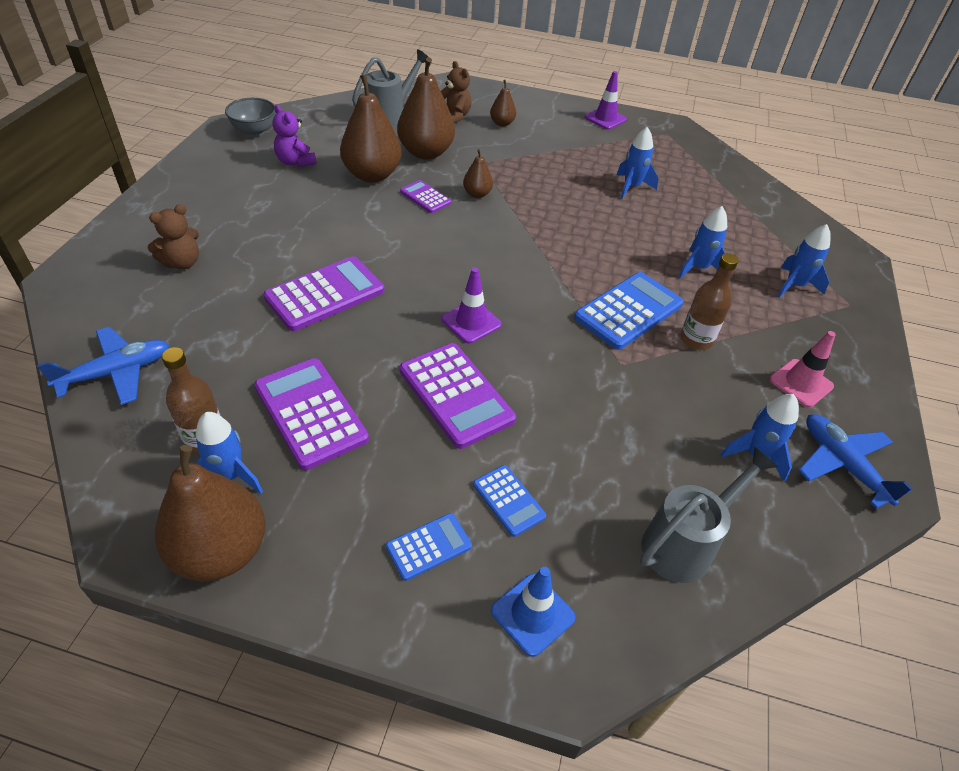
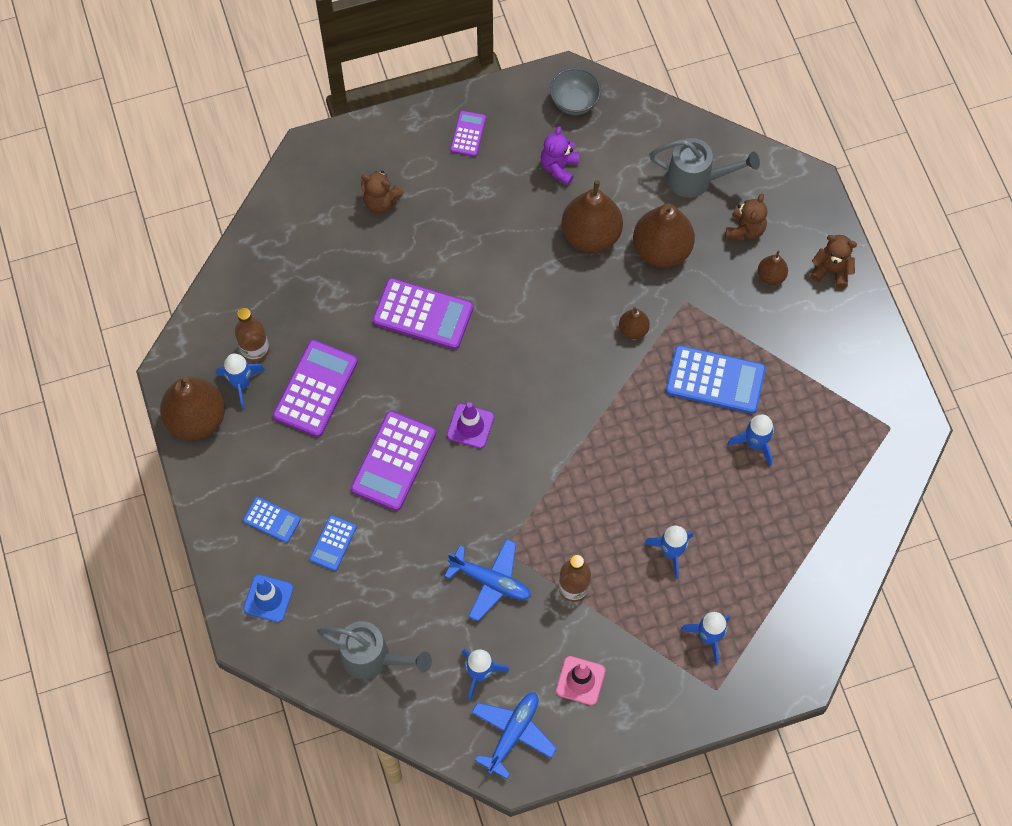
camera: 60 degrees right, 20 degrees up
(117, 372) = (264, 258): blue plane -> blue plane (490, 581)
(425, 197) = (594, 295): purple calculator -> purple calculator (468, 134)
(524, 103) = (831, 270): none -> brown teddy bear
(605, 118) = (868, 358): purple traffic cone -> none
(629, 311) = (569, 525): blue calculator -> blue calculator (715, 380)

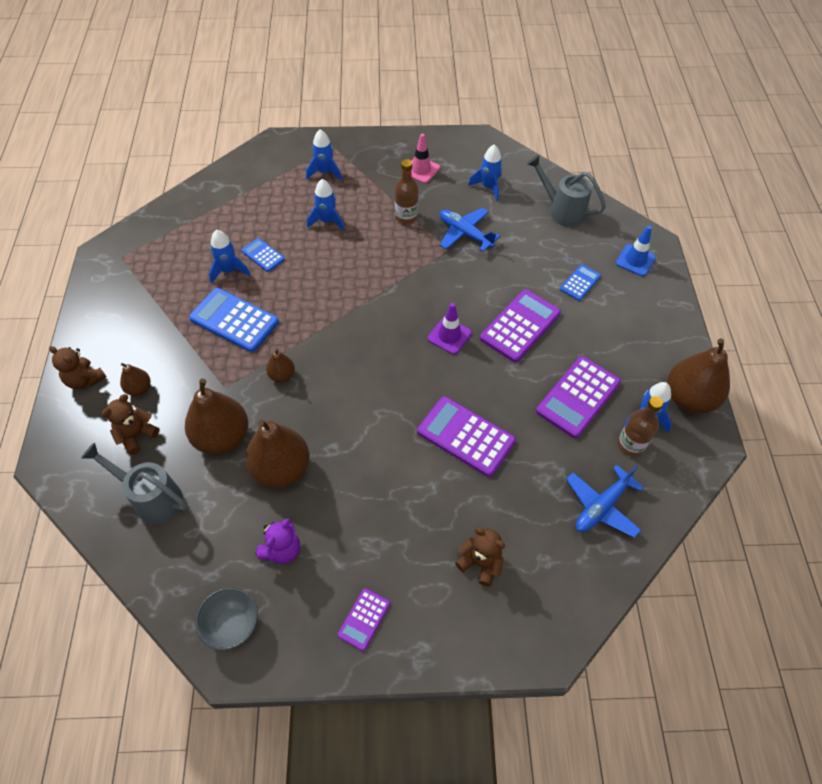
camera: 165 degrees left, 10 degrees down
(272, 520) = (628, 309): blue calculator -> blue calculator (263, 255)
(513, 733) = (475, 155): blue plane -> blue plane (601, 506)

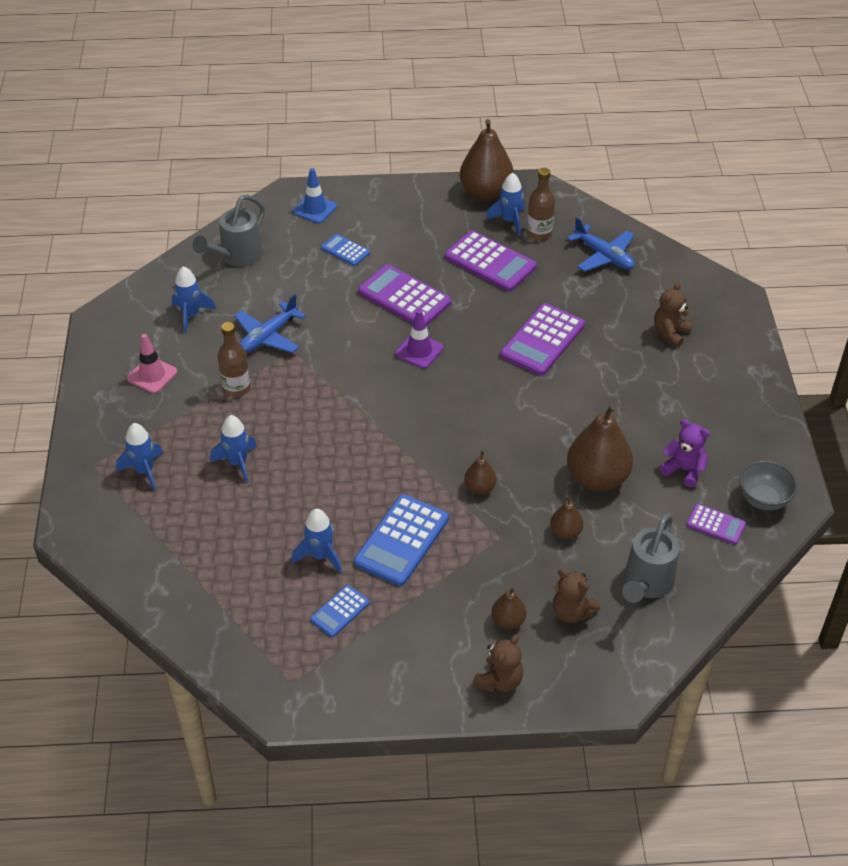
camera: 90 degrees left, 10 degrees down
(222, 437) = (565, 532): brown pear -> brown pear, size x0.49
(263, 255) = (294, 523): blue calculator -> blue calculator (340, 611)
(364, 619) = (737, 408): purple calculator -> purple calculator (715, 525)

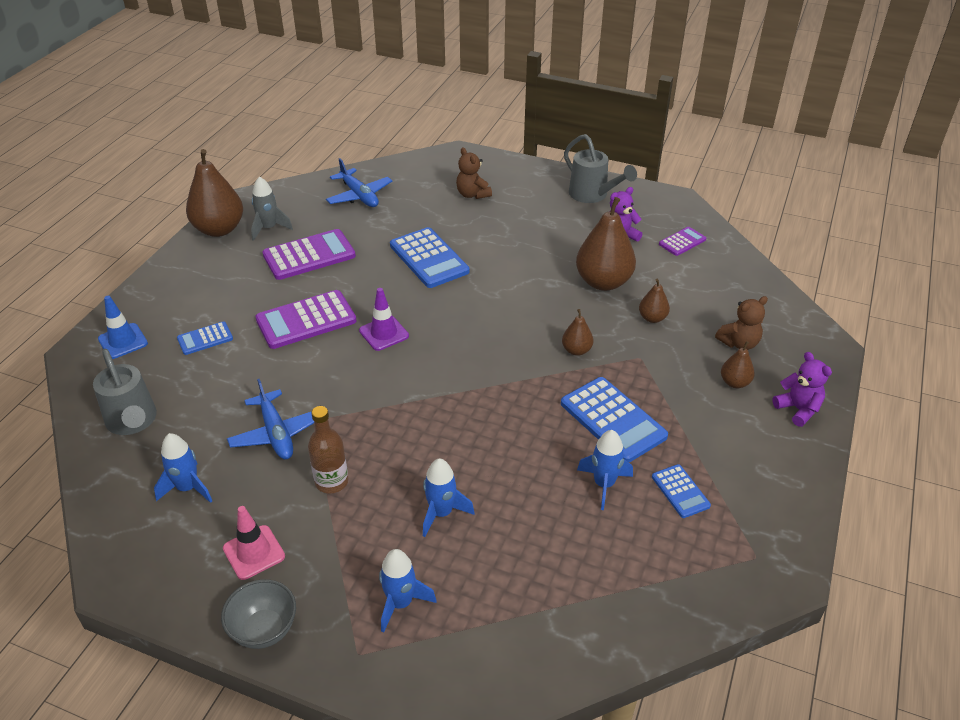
camera: 65 degrees left, 5 degrees down
(499, 681) = (798, 409): brown teddy bear -> purple teddy bear
(509, 221) = (269, 228): blue rocket -> grey rocket
(539, 233) = (300, 218): brown bottle -> none
(542, 340) = (429, 258): purple calculator -> blue calculator
(604, 256) = (359, 196): blue plane -> blue plane turned 75 degrees clockwise
(646, 583) = (725, 294): grey watering can -> grey watering can (592, 195)
(763, 500) = (669, 213): grey bowl -> grey bowl (264, 629)

